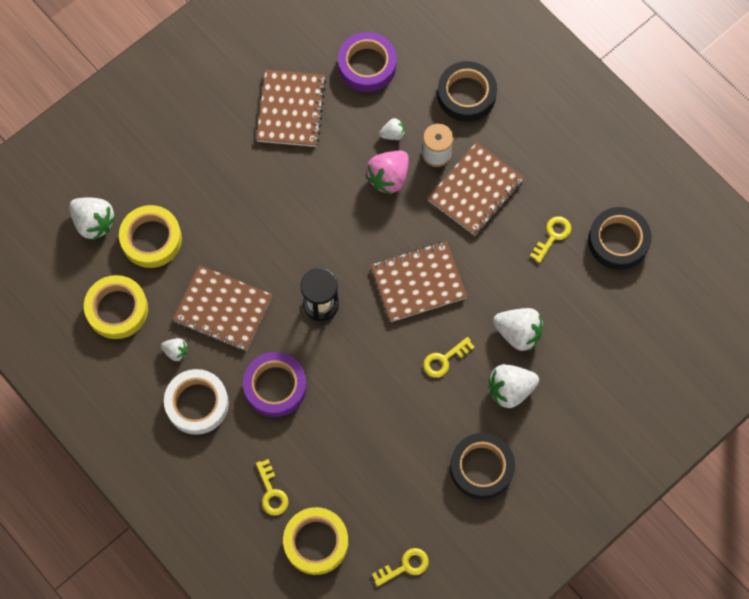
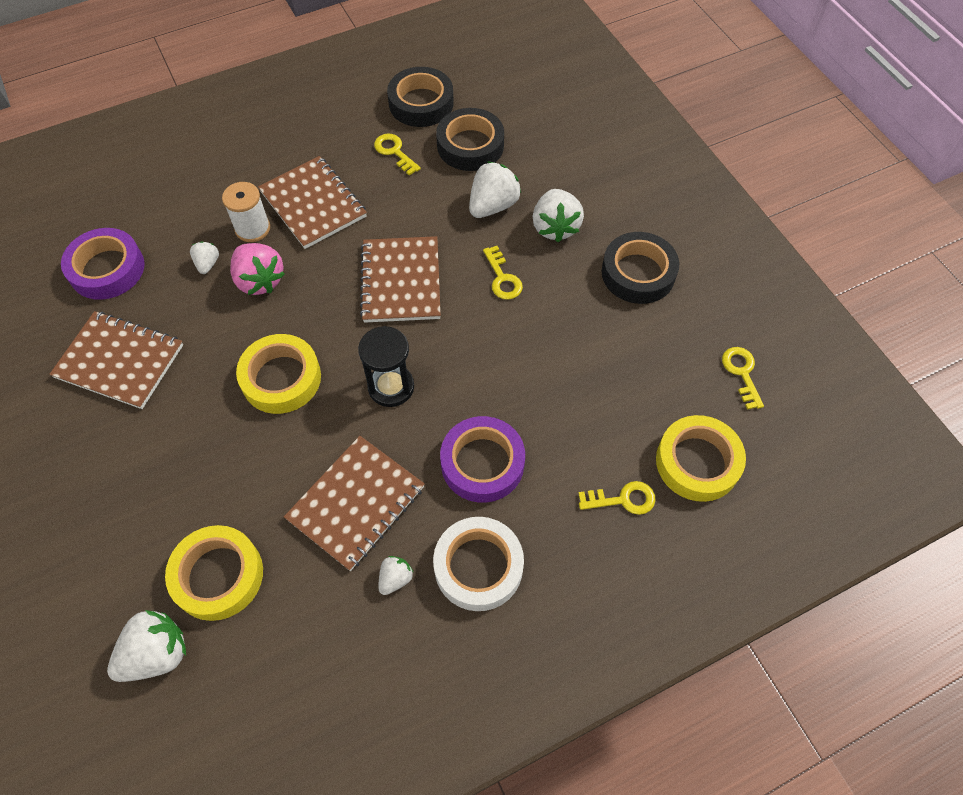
camera: 75 degrees left, 10 degrees down
(117, 309) = (304, 648): yellow tape -> yellow tape (281, 378)
(466, 94) = (196, 186): black tape -> black tape (470, 145)

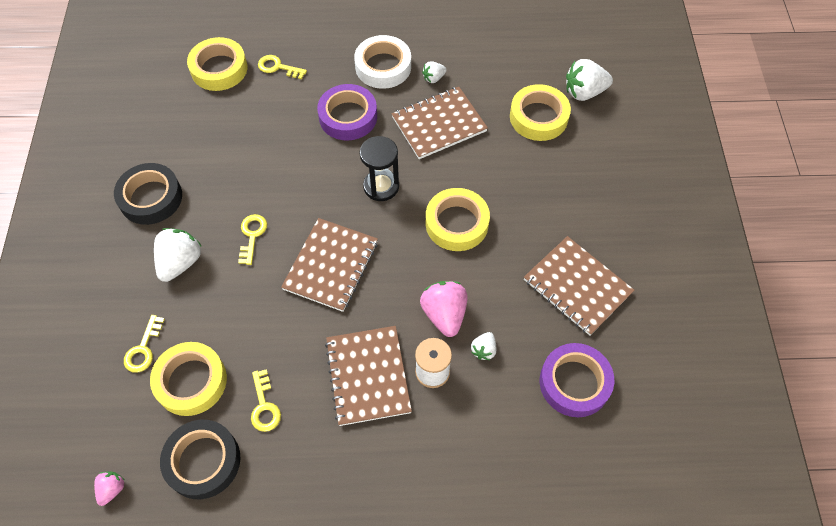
camera: 155 degrees left, 0 degrees up
(470, 145) = (191, 381): black tape -> yellow tape
(479, 66) = (112, 489): none -> pink strawberry
(493, 206) = (215, 305): white strawberry -> none
(741, 373) = (146, 105): yellow key -> yellow key (143, 349)

